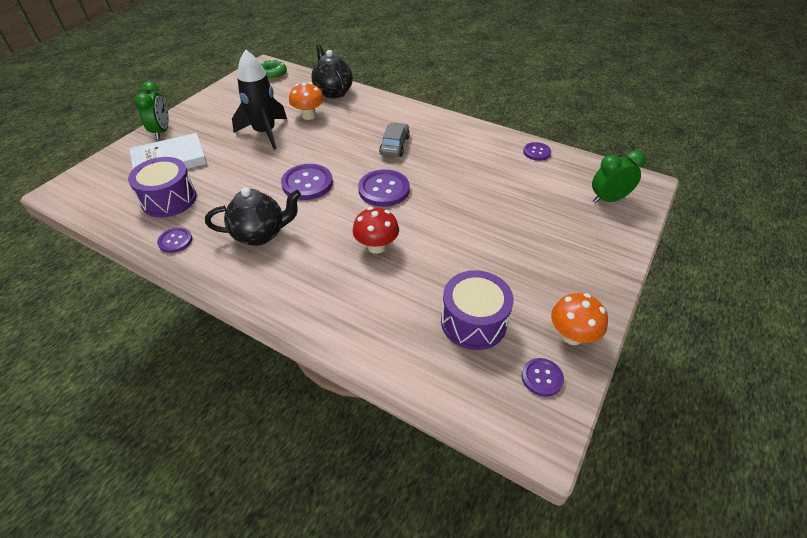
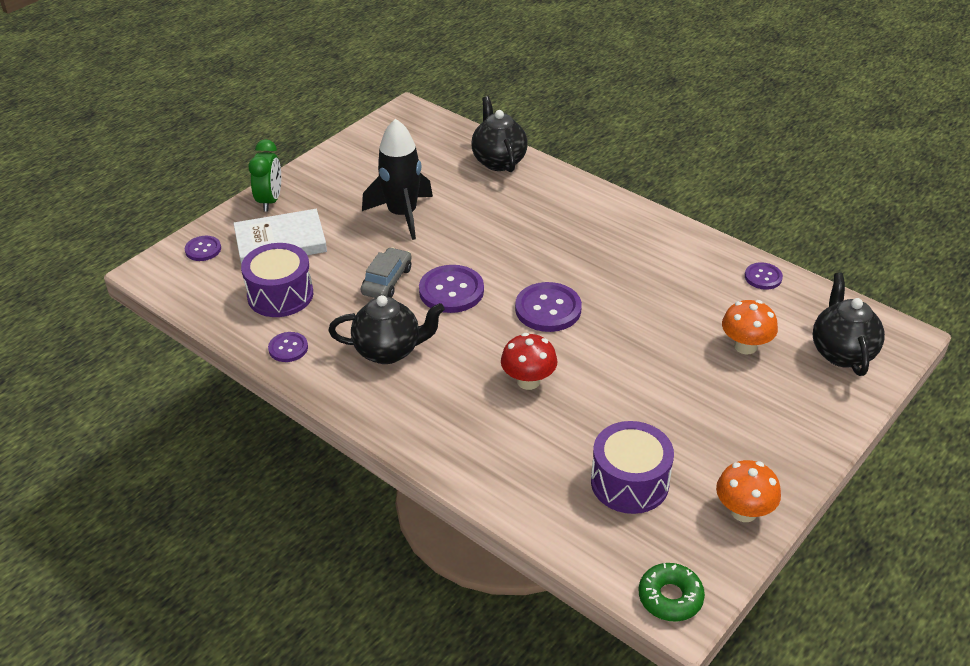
camera: 10 degrees right, 5 degrees down
(272, 74) = (417, 125): green donut -> green donut (670, 597)
(309, 116) = (462, 194): orange mushroom -> orange mushroom (745, 346)
(394, 146) = (571, 249): grey car -> grey car (387, 281)
(542, 378) = (695, 551): purple button -> purple button (203, 249)
(608, 199) = (841, 352): green clock -> black teapot

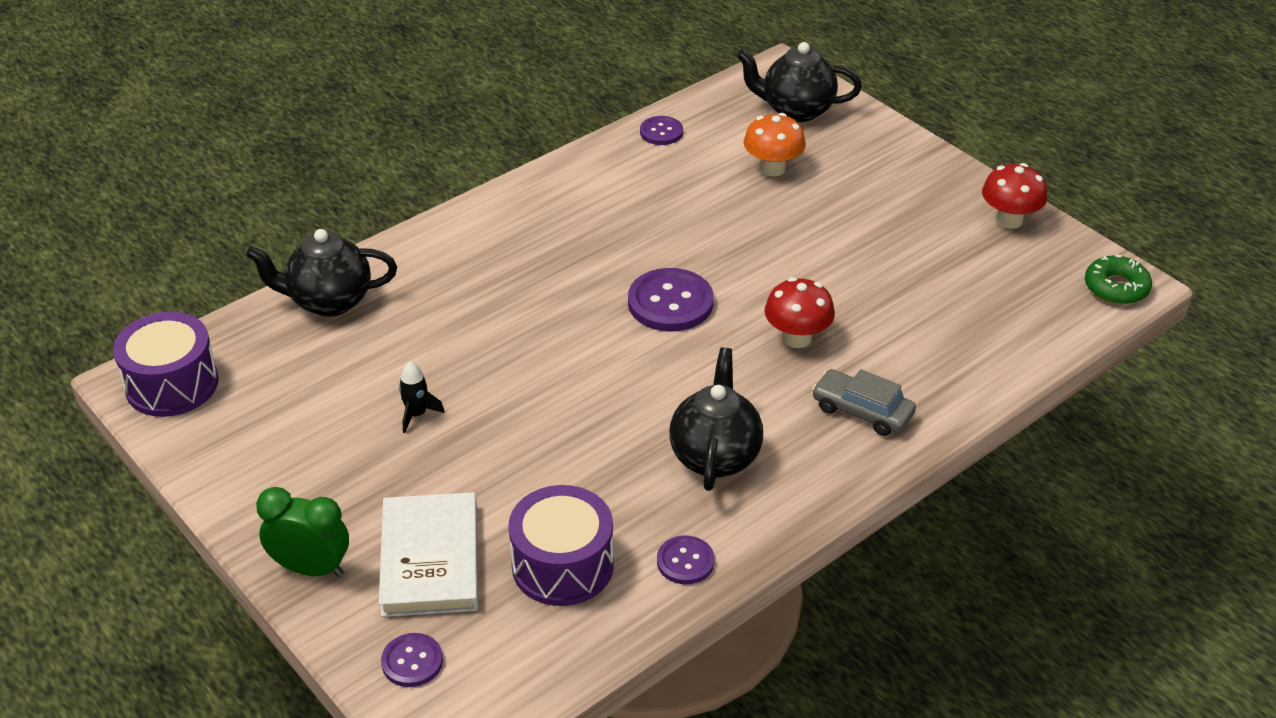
camera: 80 degrees left, 0 degrees up
(387, 281) = (567, 445): grey car -> grey car (862, 411)
(402, 214) = (417, 414): black rocket -> black rocket, size x0.43
(451, 291) = (609, 383): purple button -> none
(629, 482) = (965, 287): purple drum -> purple drum (172, 384)
(743, 511) = (1009, 220): orange mushroom -> red mushroom

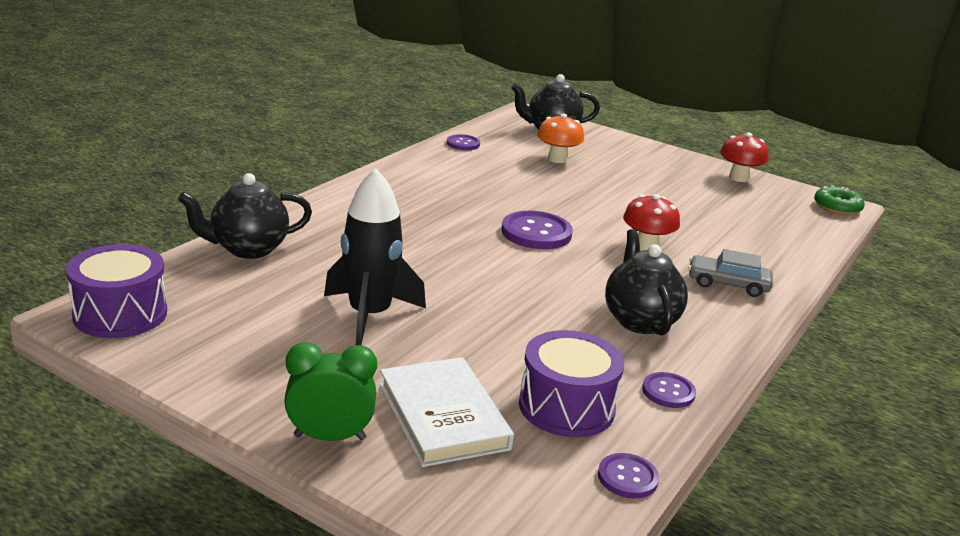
camera: 20 degrees left, 15 degrees down
(412, 661) = (474, 499): purple button -> purple button (627, 477)
(417, 414) = (369, 315): black rocket -> black rocket, size x2.35

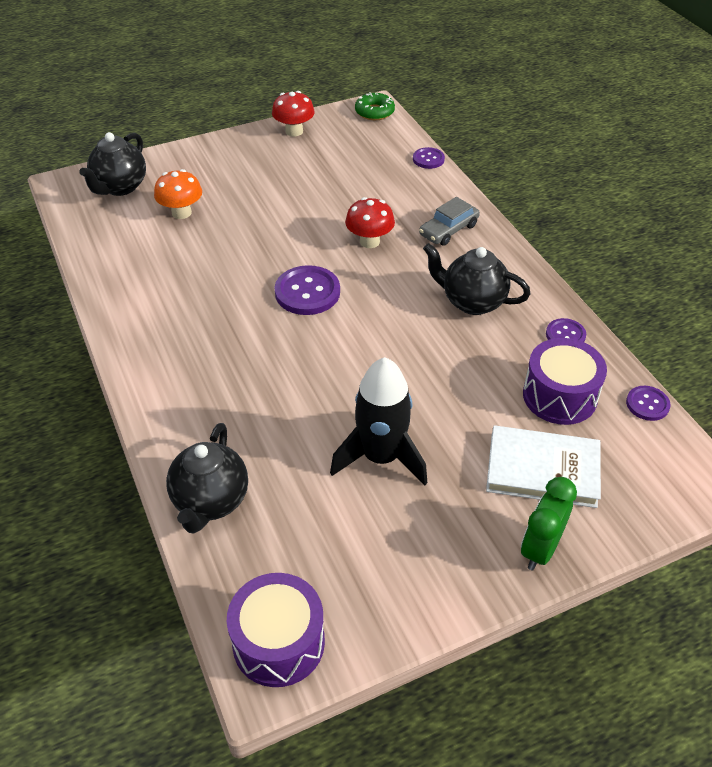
camera: 55 degrees left, 20 degrees up
(463, 144) = (100, 257): purple button -> purple button (428, 159)

